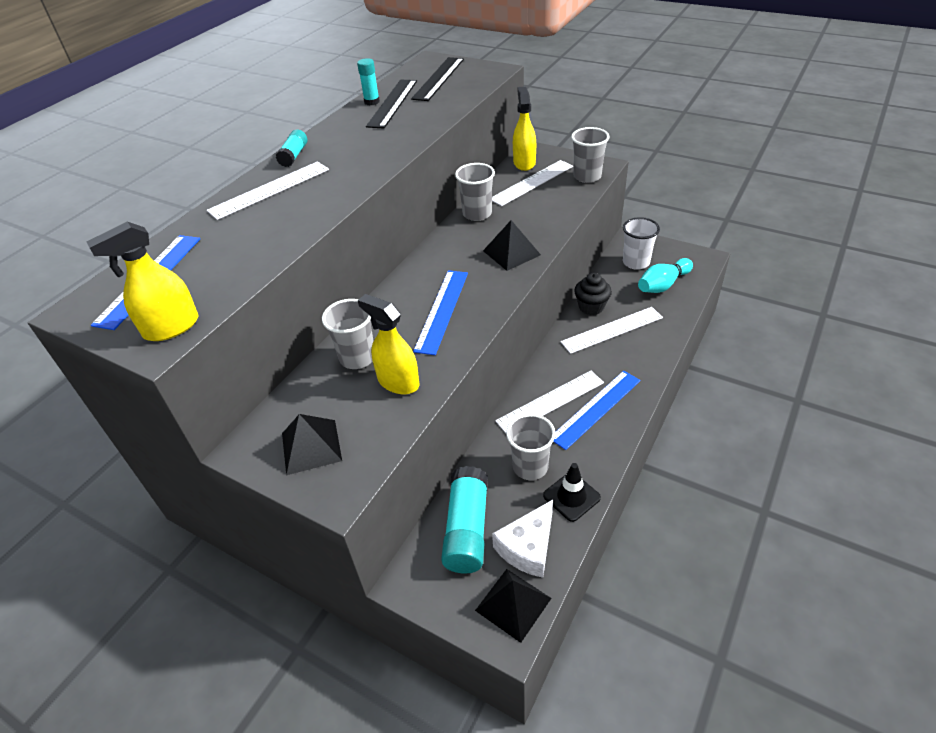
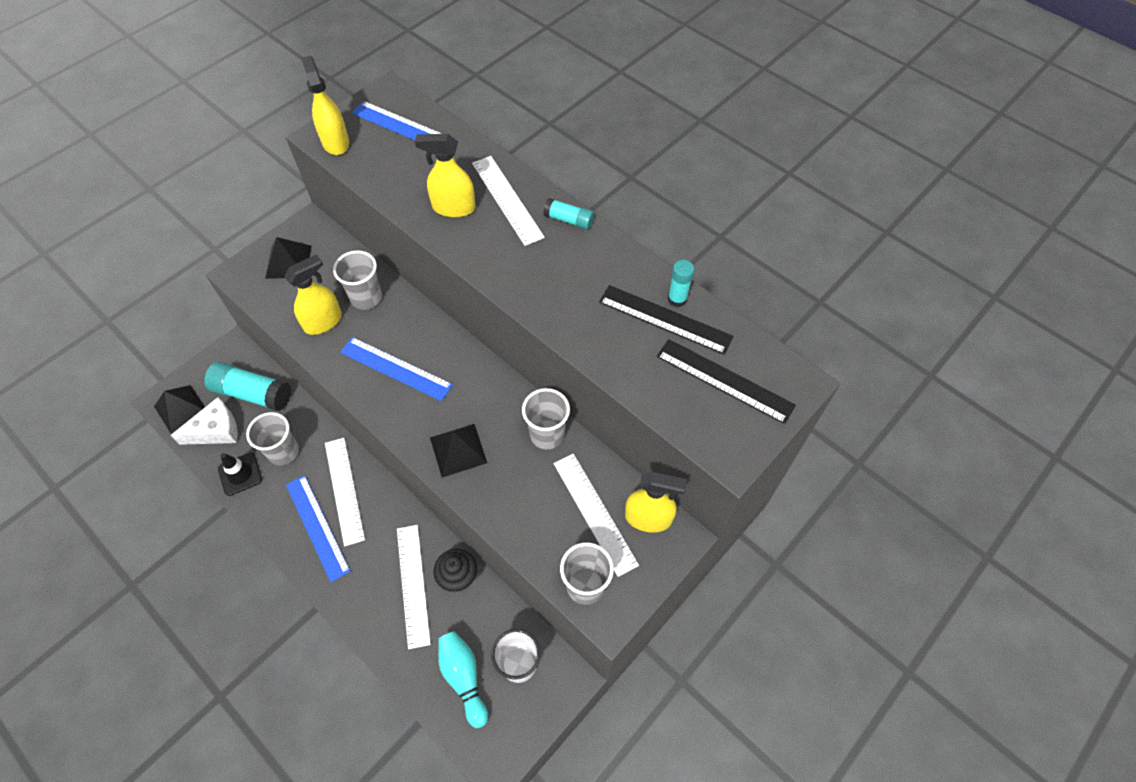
camera: 100 degrees right, 15 degrees up
(283, 216) = (453, 208): none -> yellow spray bottle
(528, 547) = (216, 430): white cheese -> white cheese turned 105 degrees clockwise

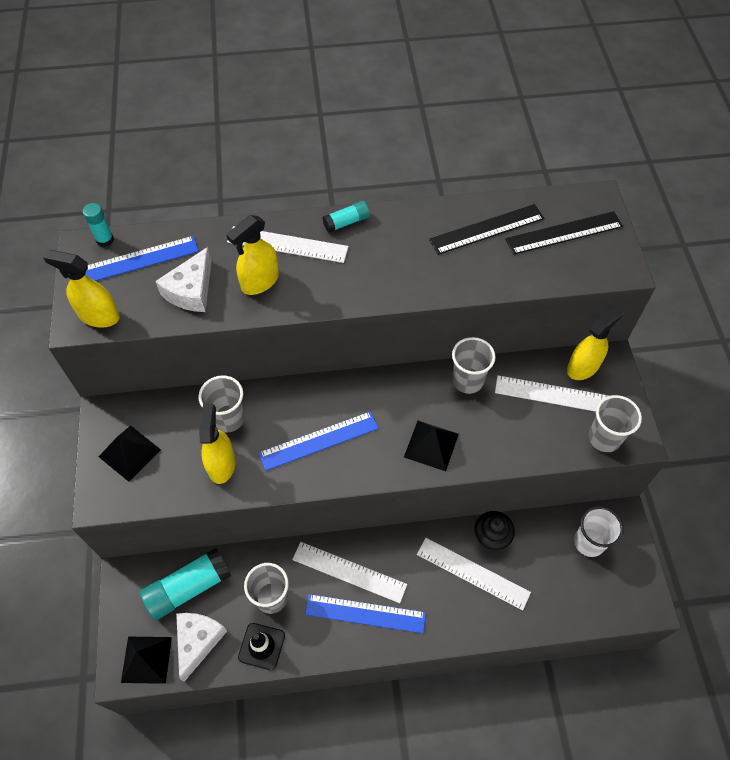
camera: 50 degrees left, 0 degrees up
(406, 175) = (191, 290): none -> white cheese
(463, 677) = (572, 586): turquoise bowling pin -> none
(677, 299) = (476, 211): turquoise glue stick -> turquoise glue stick (105, 240)

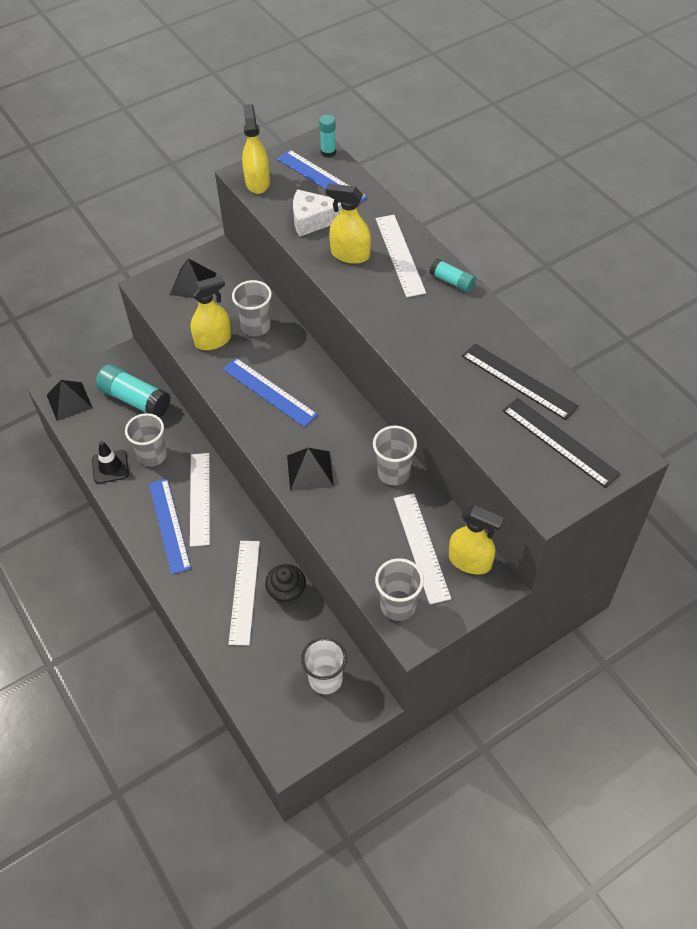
camera: 65 degrees right, 5 degrees down
(198, 641) = (96, 425): white cheese -> none

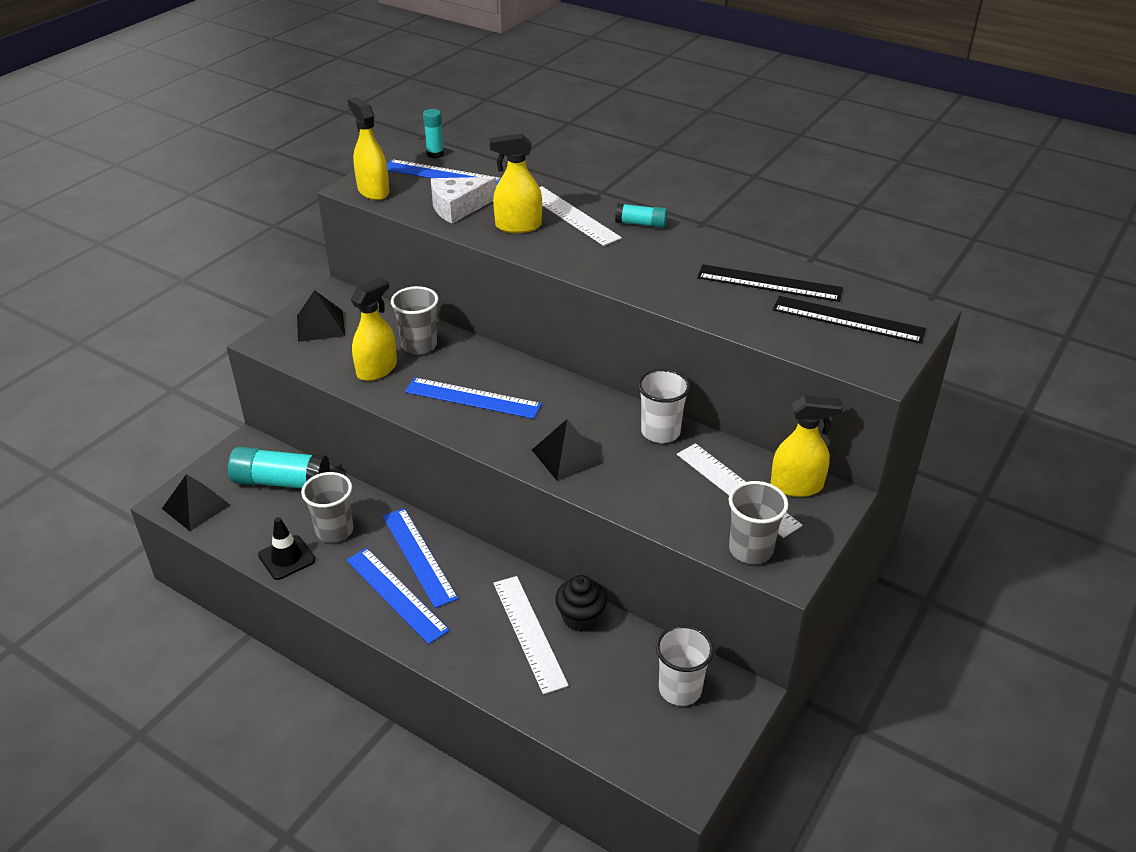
camera: 25 degrees left, 15 degrees down
(200, 498) = (419, 556): white ruler -> blue ruler
(394, 473) = (660, 432): grey cup -> white cup

